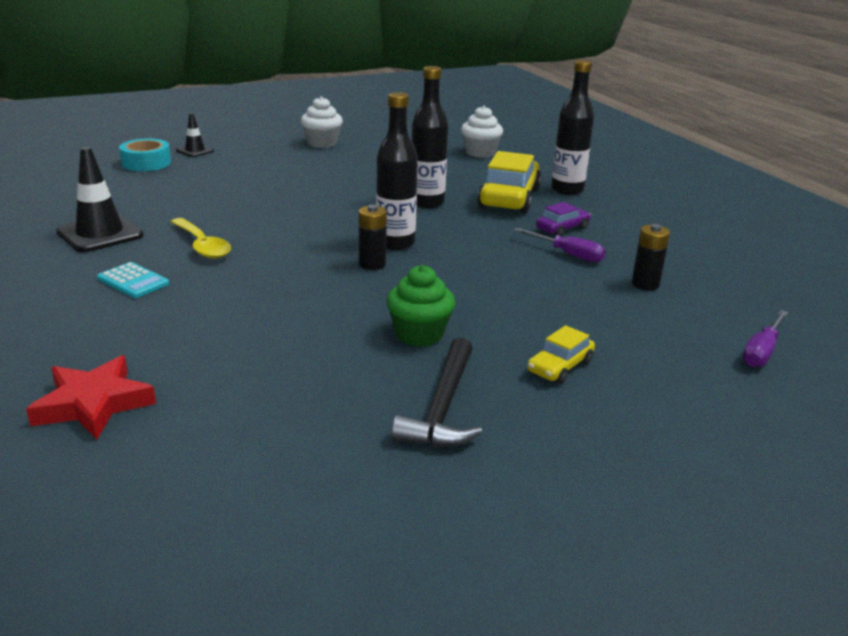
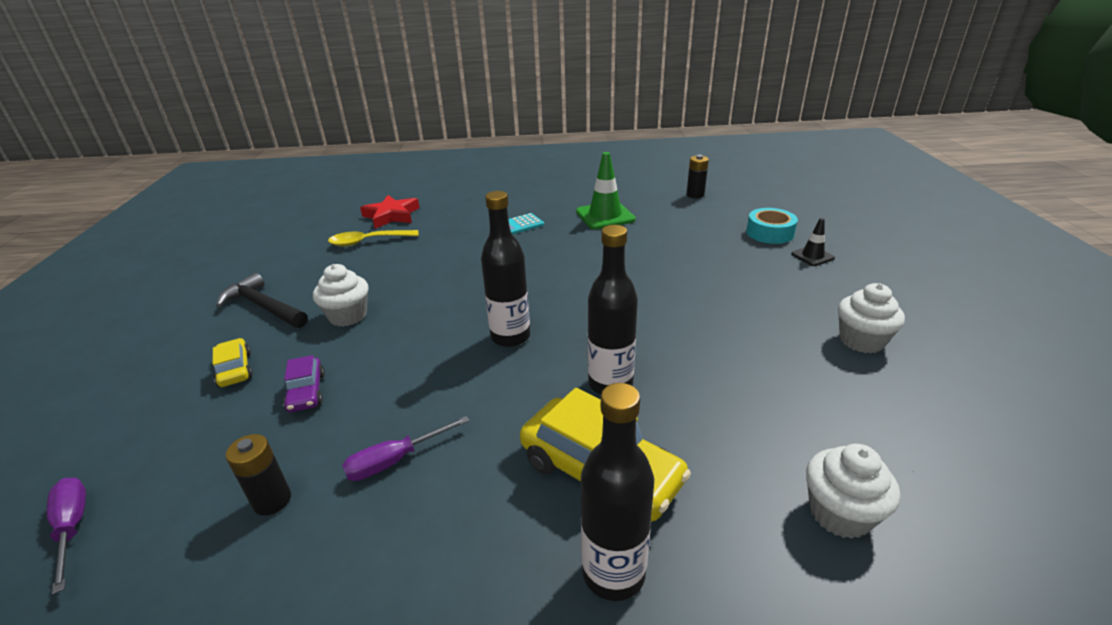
camera: 115 degrees right, 5 degrees up
(100, 234) = (605, 216): black traffic cone -> green traffic cone
(202, 246) = (562, 248): yellow spoon -> yellow spoon (368, 241)
(372, 264) = (476, 316): black battery -> black battery (695, 195)
(419, 334) = (348, 316): green cupcake -> white cupcake
(562, 228) = (466, 489): purple car -> purple car (307, 392)

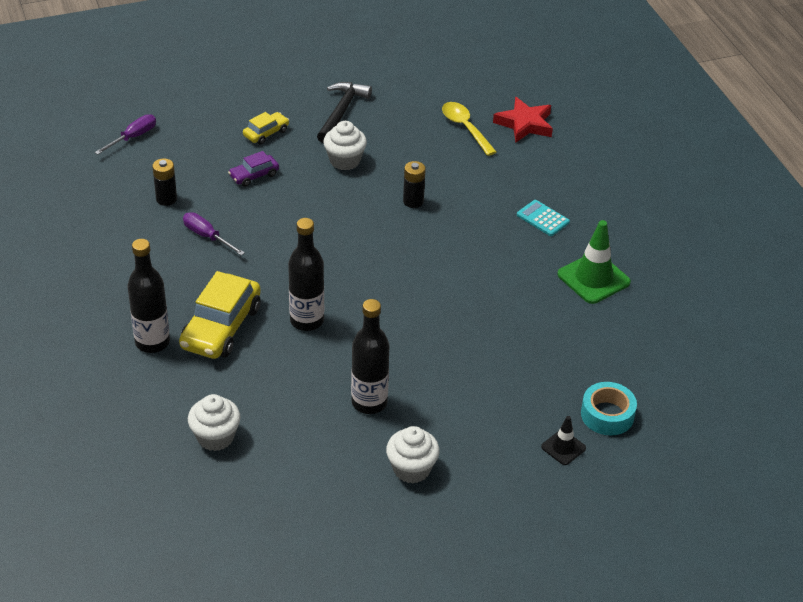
camera: 70 degrees right, 10 degrees up
(510, 337) = (347, 256): black bottle -> black bottle (369, 402)
(695, 195) = (689, 348): black battery -> black battery (413, 201)

